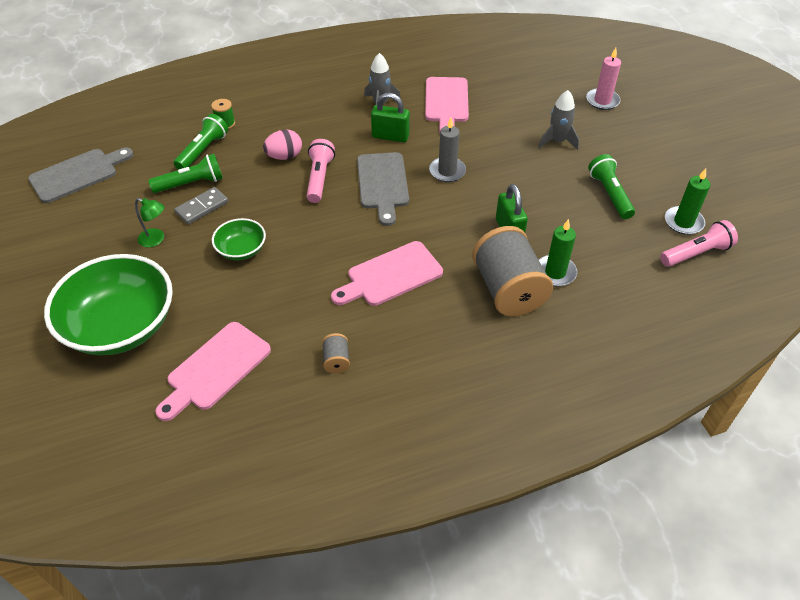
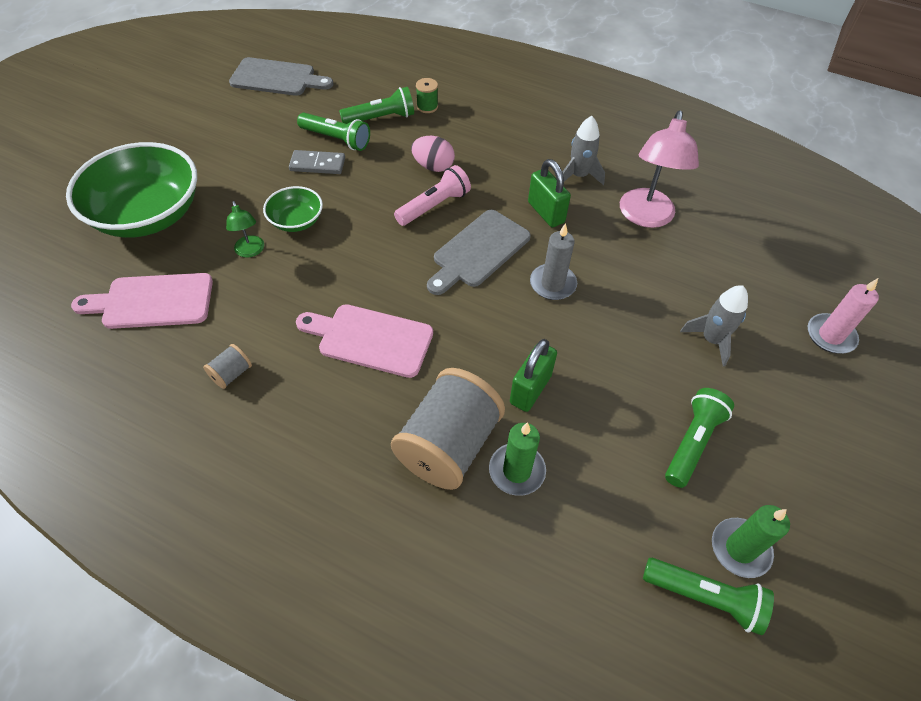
camera: 45 degrees right, 5 degrees up
(156, 239) = (255, 166): green lamp -> green lamp (250, 251)
(446, 102) = (645, 217): pink cutting board -> pink lamp
(696, 253) = (705, 597): pink flashlight -> green flashlight

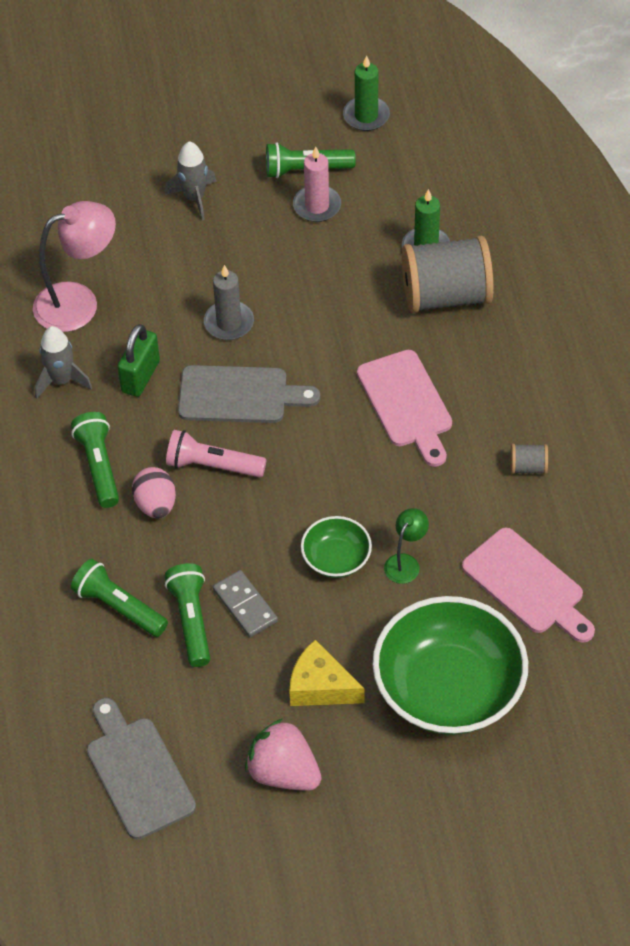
camera: 125 degrees left, 0 degrees up
(203, 123) = (283, 772): none -> pink strawberry
(227, 164) = (320, 686): none -> yellow cheese
(427, 107) = (59, 579): green spool -> none
(530, 389) = (351, 278): green padlock -> none
(705, 597) = (416, 119): green flashlight -> green flashlight (99, 466)
(830, 336) = (121, 133): pink candle -> pink candle (317, 206)

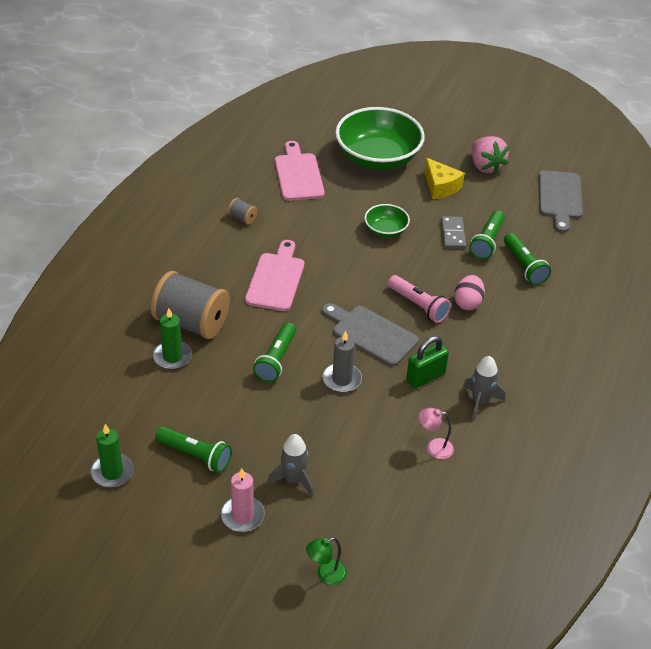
camera: 150 degrees left, 10 degrees down
(79, 302) = (434, 448): pink lamp -> pink lamp, size x0.50
(99, 466) = (489, 339): green flashlight -> green flashlight (276, 360)
(317, 206) = (213, 424): pink candle -> pink candle (242, 516)
(405, 562) = (350, 211): green lamp -> green lamp (326, 575)

